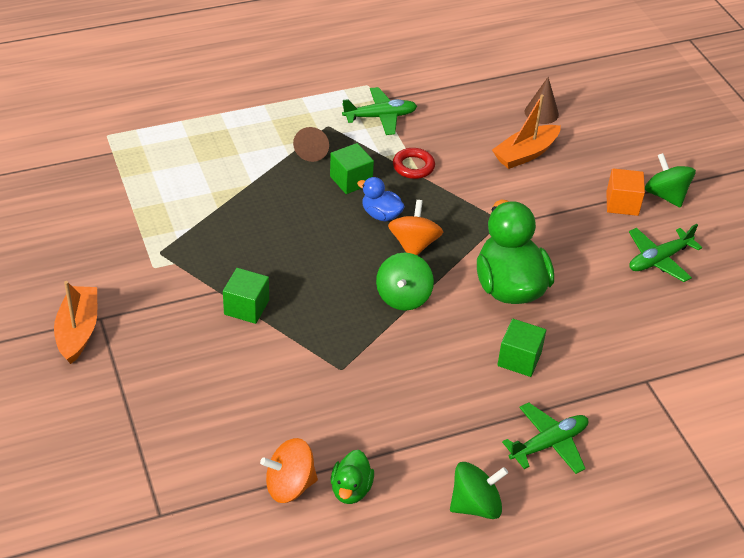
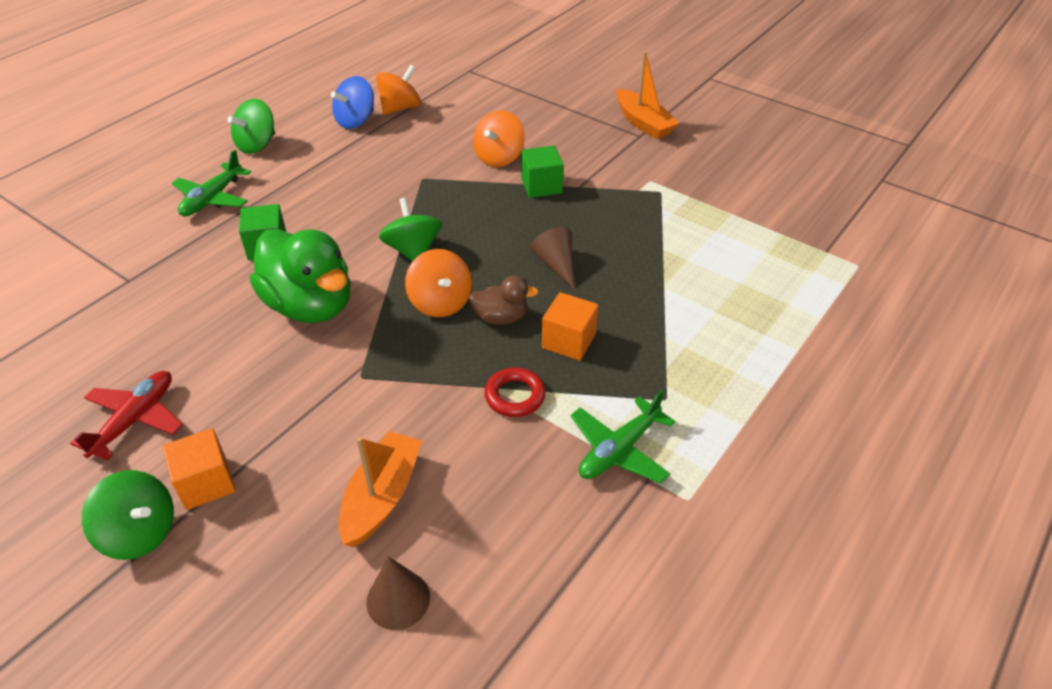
camera: 150 degrees right, 0 degrees up
(252, 358) = (499, 157): none -> orange spinning top
(313, 149) = (647, 357): brown cone -> brown cone (556, 264)
(351, 180) = (569, 341): green cube -> orange cube
(351, 490) = (355, 121): green duck -> blue spinning top
(381, 215) = (501, 317): blue duck -> brown duck
(659, 260) = (135, 420): green plane -> red plane

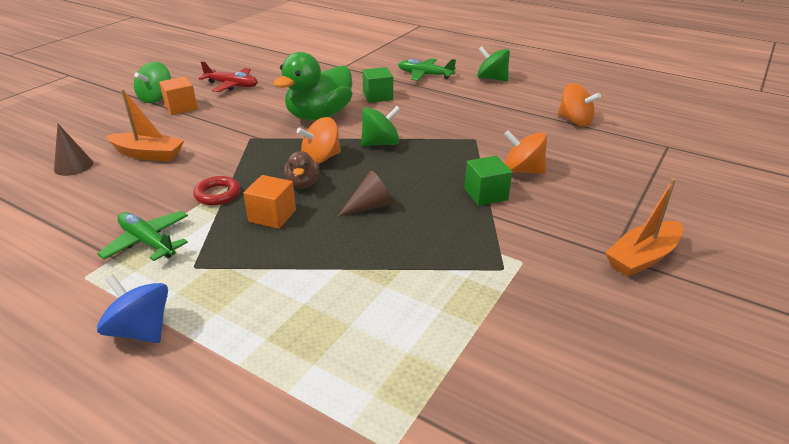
camera: 85 degrees right, 10 degrees down
(355, 121) = (543, 106): blue spinning top -> blue spinning top (141, 330)

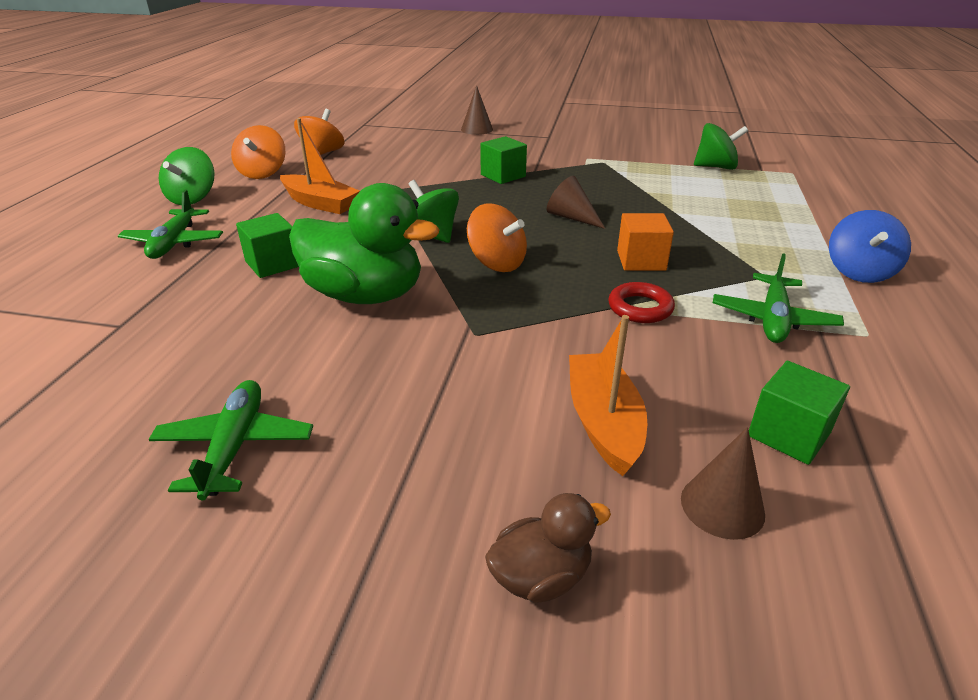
camera: 110 degrees left, 0 degrees up
(74, 199) = (788, 434): none -> green cube
(156, 98) = (343, 560): green spinning top -> green spinning top (715, 167)
(181, 107) = (387, 477): orange cube -> none
(232, 85) = (235, 446): red plane -> green plane
(303, 184) = (564, 260): brown duck -> brown duck (541, 576)
(522, 170) = (446, 166): orange spinning top -> orange spinning top (263, 173)
(642, 257) = (543, 130): orange boat -> orange boat (320, 203)
(648, 208) = (477, 129): none -> brown cone

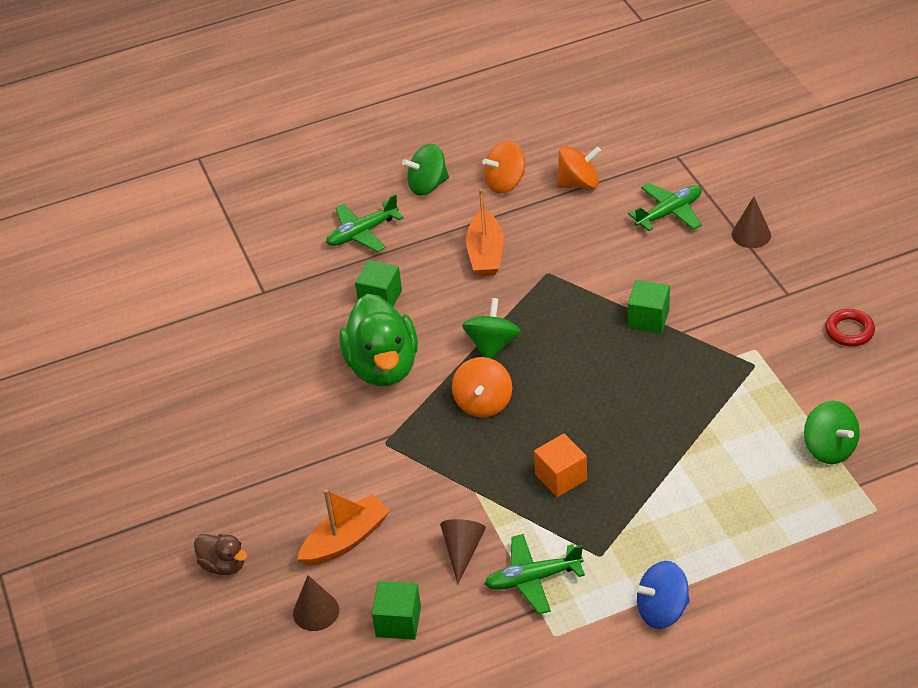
camera: 60 degrees right, 10 degrees up
(235, 446) = (217, 414): green plane -> green plane (669, 213)
(572, 217) = (602, 404): brown cone -> brown cone (462, 551)
(640, 308) = (486, 505): red ring -> red ring (849, 331)

